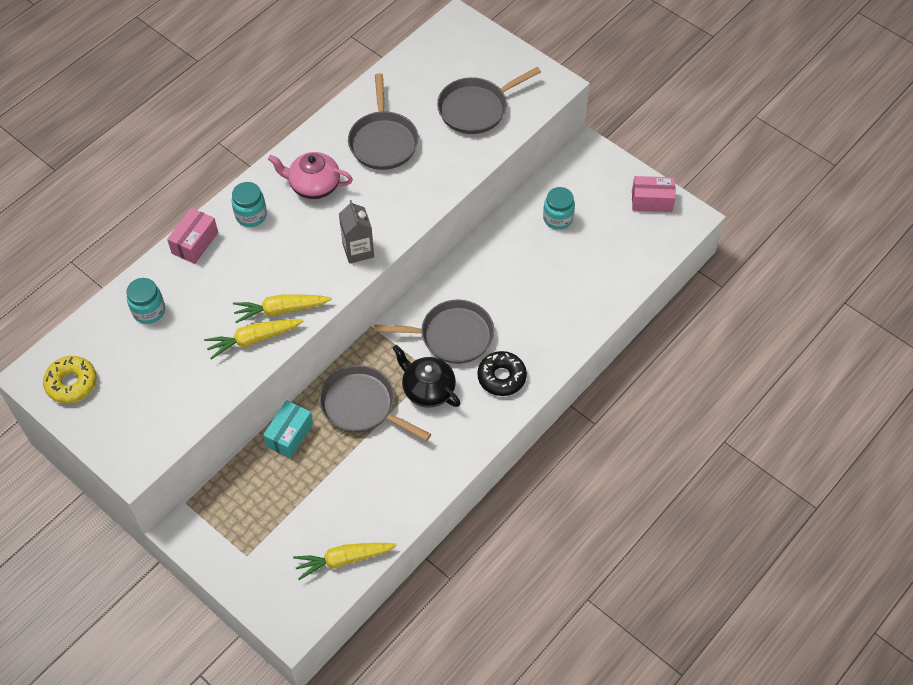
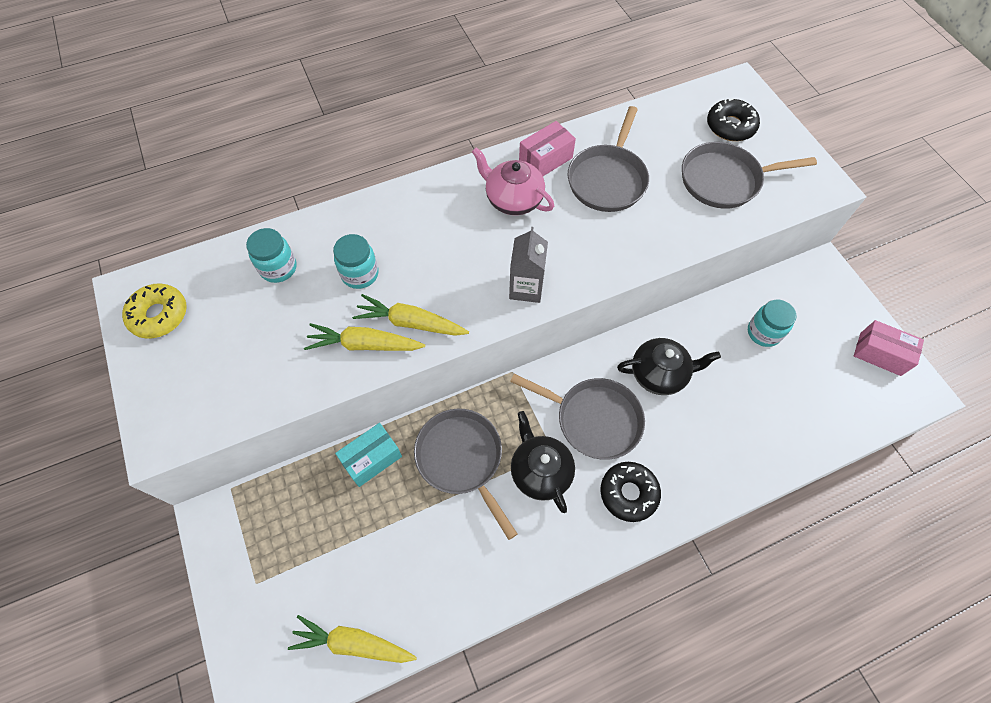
camera: 25 degrees right, 5 degrees up
(195, 243) = (363, 214): pink box -> pink box (545, 160)
(251, 215) = (433, 207): turquoise jar -> turquoise jar (360, 274)
(463, 61) = (730, 126): none -> black donut
(489, 282) = (659, 374): none -> black teapot

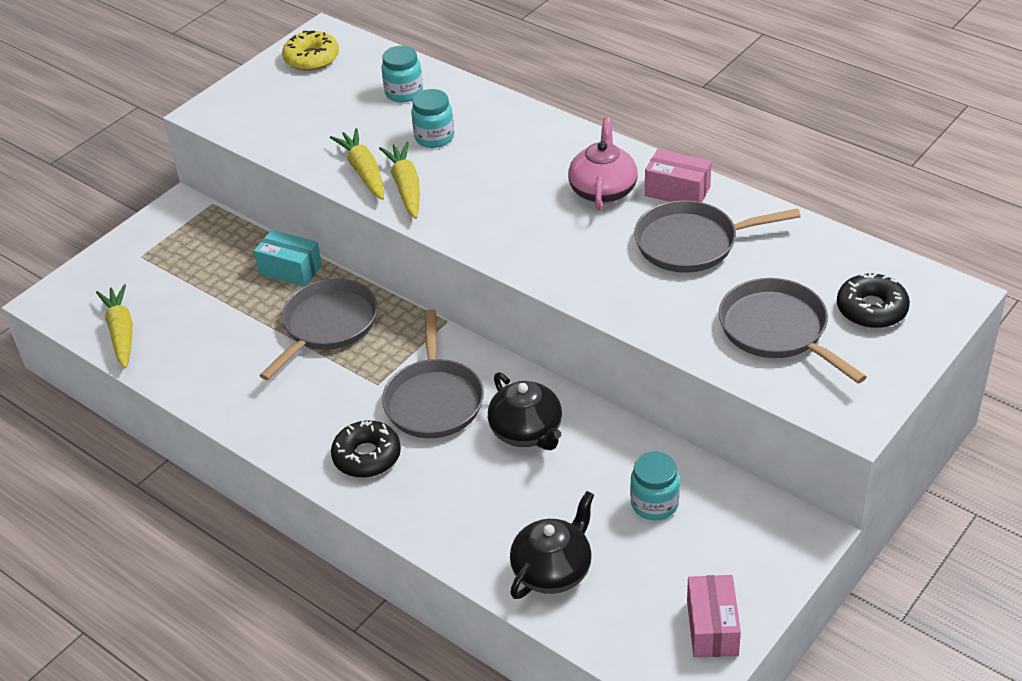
camera: 65 degrees right, 20 degrees down
(526, 288) = (501, 240): grey carton -> none
(540, 471) = (349, 383): black teapot -> black teapot (553, 570)

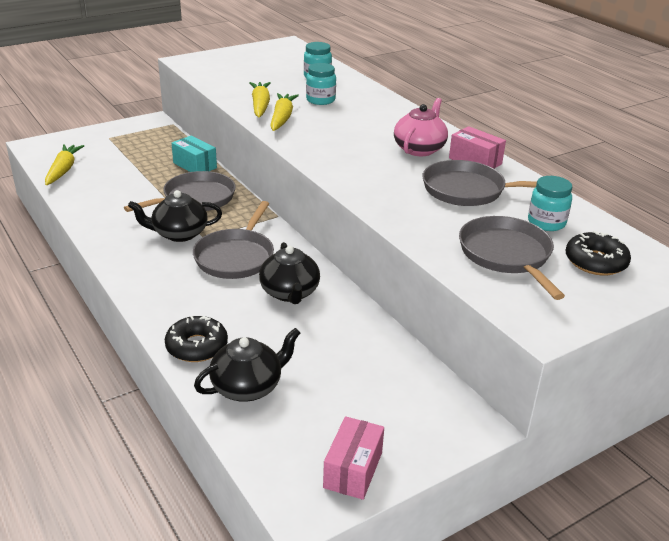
camera: 15 degrees right, 10 degrees down
(311, 58) = (271, 52): yellow donut -> none
(343, 388) = (179, 234): none -> black teapot
(367, 456) = (164, 276): black donut -> black donut (197, 346)
(654, 504) = (358, 366): turquoise jar -> turquoise jar (546, 223)

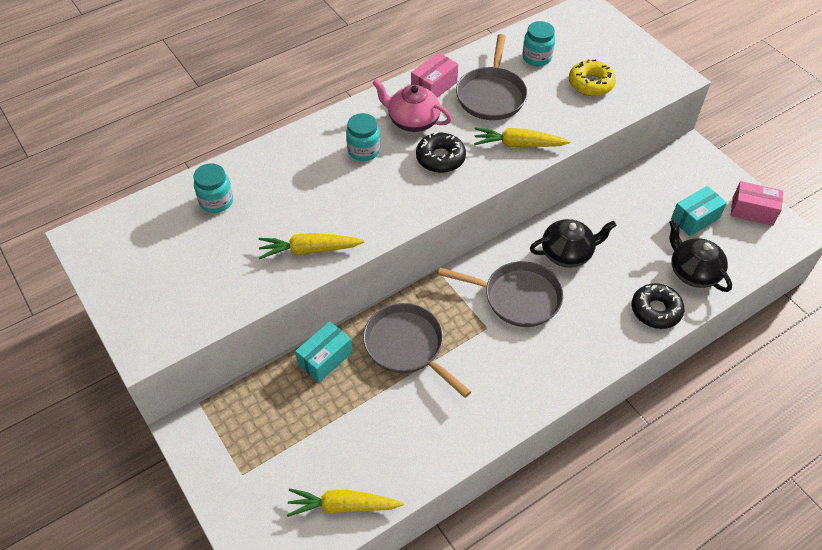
camera: 90 degrees left, 20 degrees up
(179, 234) = (482, 350): black teapot -> none
(282, 118) = (346, 228): yellow carrot -> yellow carrot (518, 144)
(320, 100) = (291, 196): turquoise jar -> turquoise jar (364, 151)
(339, 404) = (695, 218): none -> turquoise box
(506, 255) = (590, 84): grey pan -> yellow donut
(595, 262) = (587, 41): black donut -> black donut (440, 158)

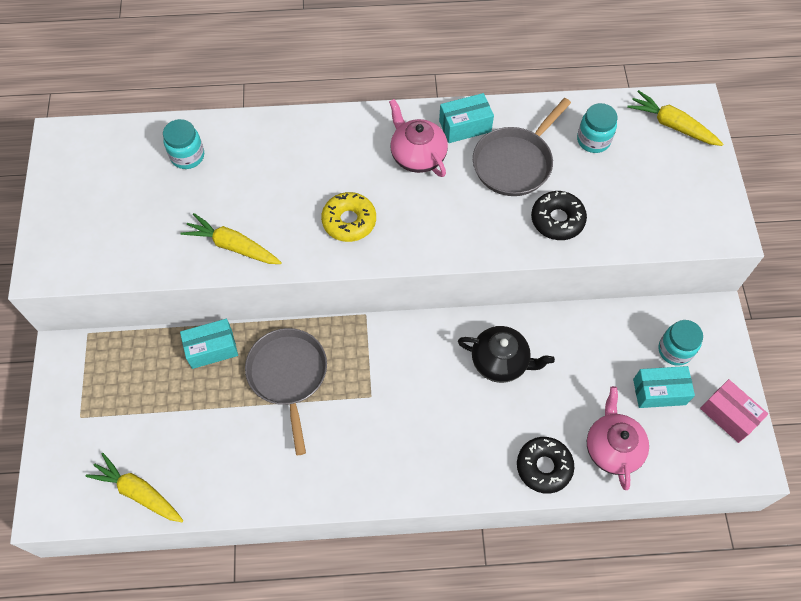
camera: 30 degrees right, 10 degrees up
(364, 151) = (350, 166): turquoise jar -> turquoise jar (675, 350)
(434, 86) = (465, 126): pink box -> turquoise box
(440, 158) = (415, 209): black donut -> black donut (557, 220)
(517, 297) = (420, 381): grey pan -> none
(518, 144) = (502, 231): yellow carrot -> yellow carrot (672, 125)
(590, 84) = (628, 197): yellow donut -> yellow donut (349, 221)
(693, 272) = (612, 448): black teapot -> pink teapot

